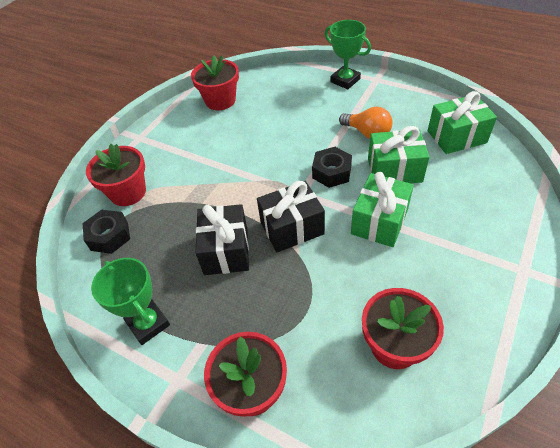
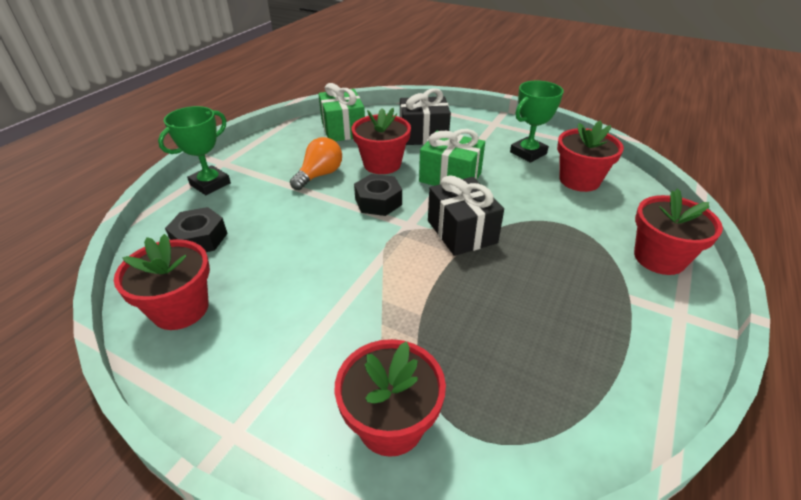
camera: 95 degrees left, 10 degrees down
(109, 236) = (493, 434): black nut -> black nut (199, 238)
(148, 324) = (627, 352): green trophy -> green trophy (528, 153)
(226, 250) = (501, 284): black gift -> black gift (423, 135)
(394, 170) = (382, 164): green gift -> red flower pot

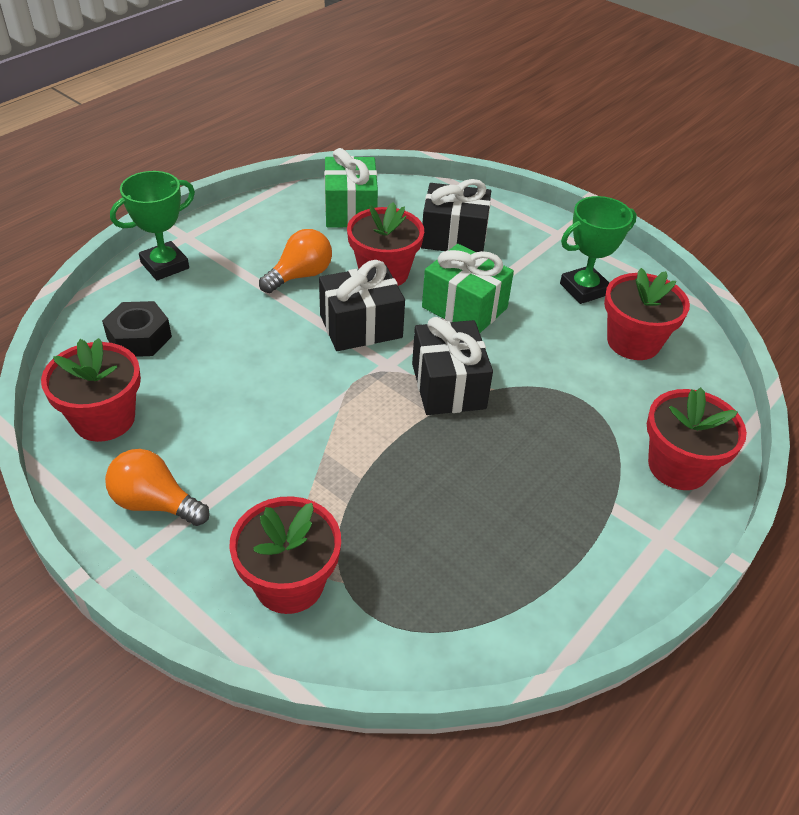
camera: 10 degrees right, 5 degrees up
(243, 374) = (155, 503): none -> orange light bulb
(378, 202) = (361, 326): black nut -> black gift

